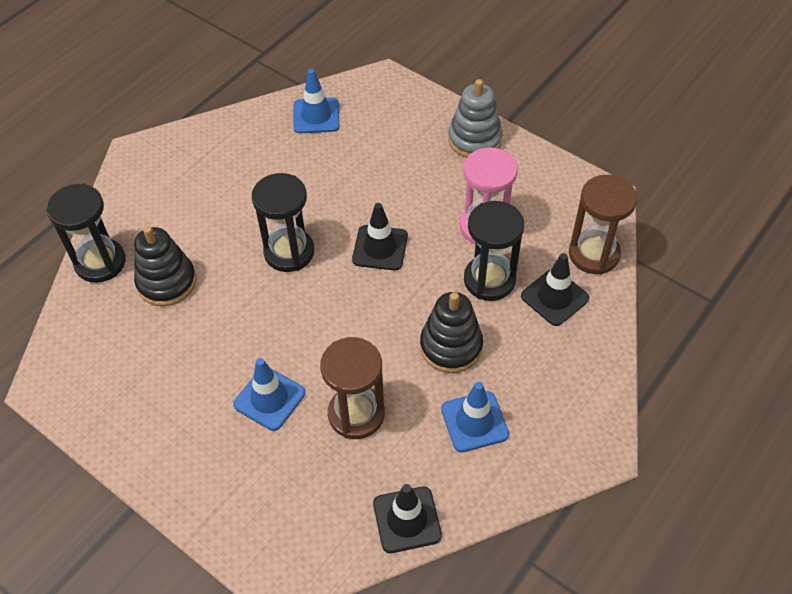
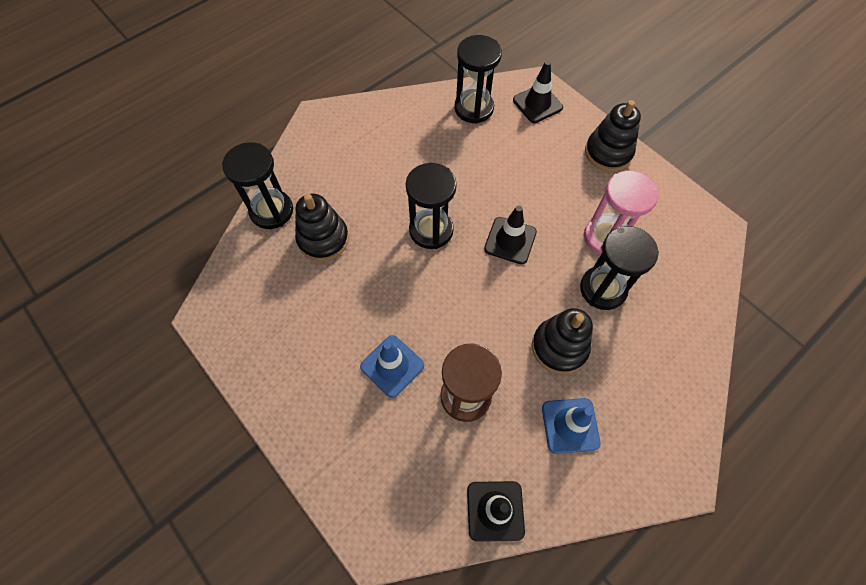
camera: 10 degrees right, 10 degrees up
(316, 116) = (474, 108): blue traffic cone -> black hourglass
(474, 139) = (608, 153): grey stacking toy -> black stacking toy
(554, 297) = (660, 317): black traffic cone -> black traffic cone (537, 104)
(594, 254) = (701, 281): brown hourglass -> none

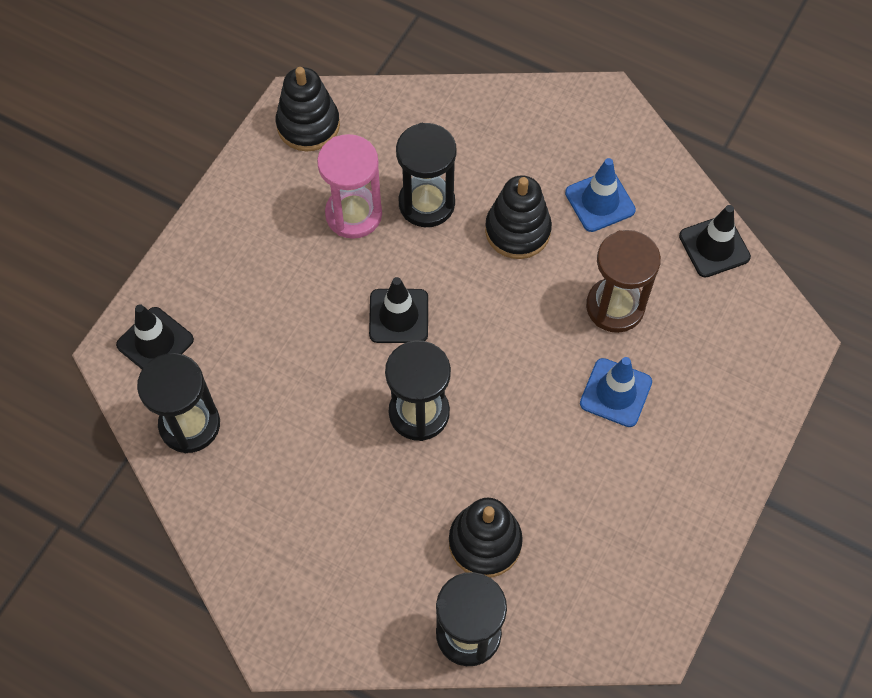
camera: 110 degrees left, 0 degrees up
(608, 153) = (218, 237): black stacking toy -> black stacking toy (308, 125)

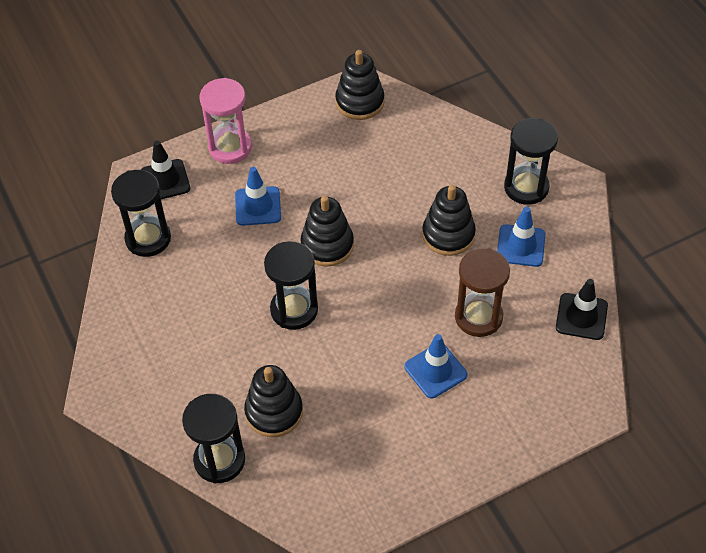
camera: 35 degrees right, 10 degrees down
(287, 313) = (258, 206): none -> blue traffic cone
(353, 214) = (347, 169): pink hourglass -> pink hourglass (230, 147)
(398, 316) = (327, 245): black traffic cone -> black stacking toy
(426, 203) = (400, 187): black hourglass -> black hourglass (526, 187)

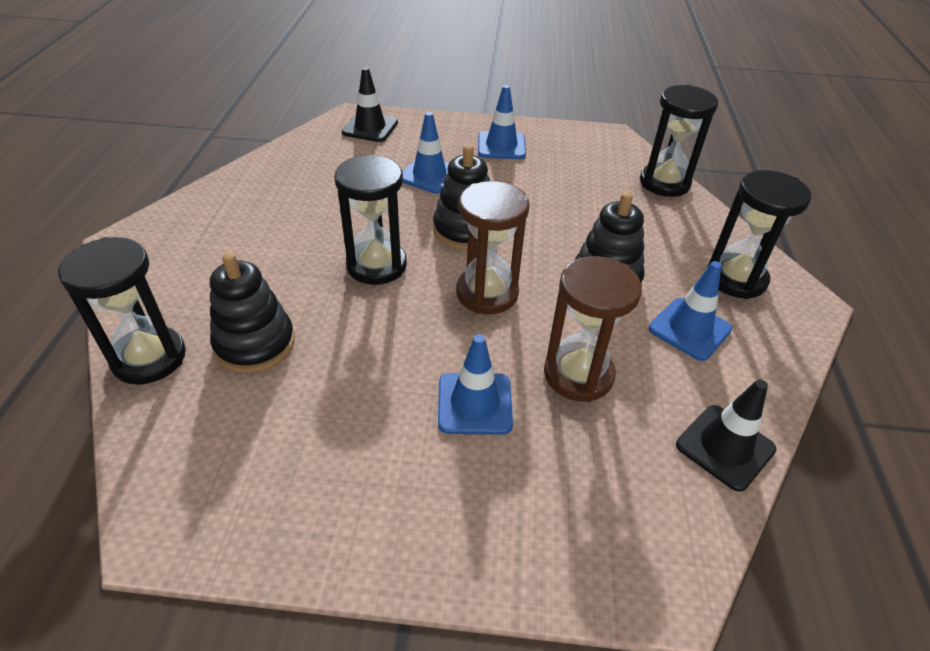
camera: 30 degrees right, 10 degrees down
(148, 238) = (310, 156): black hourglass -> black hourglass (664, 183)
(230, 147) = (448, 129): pink hourglass -> none
(286, 144) = (501, 146): none -> blue traffic cone
(360, 102) = (599, 145): black stacking toy -> none
(383, 290) = (487, 293): none -> brown hourglass

